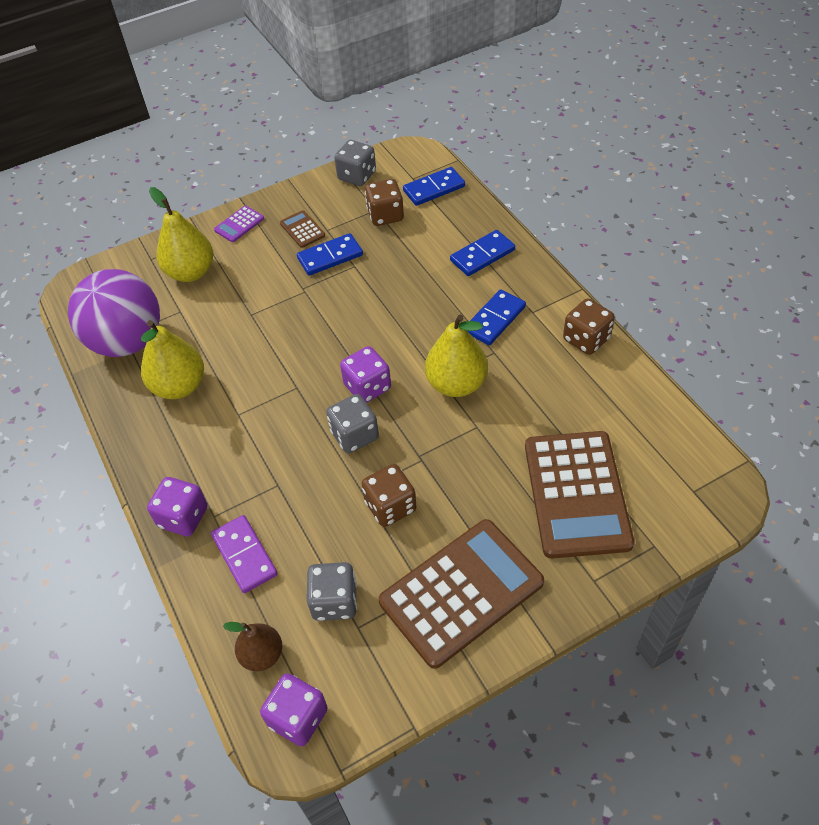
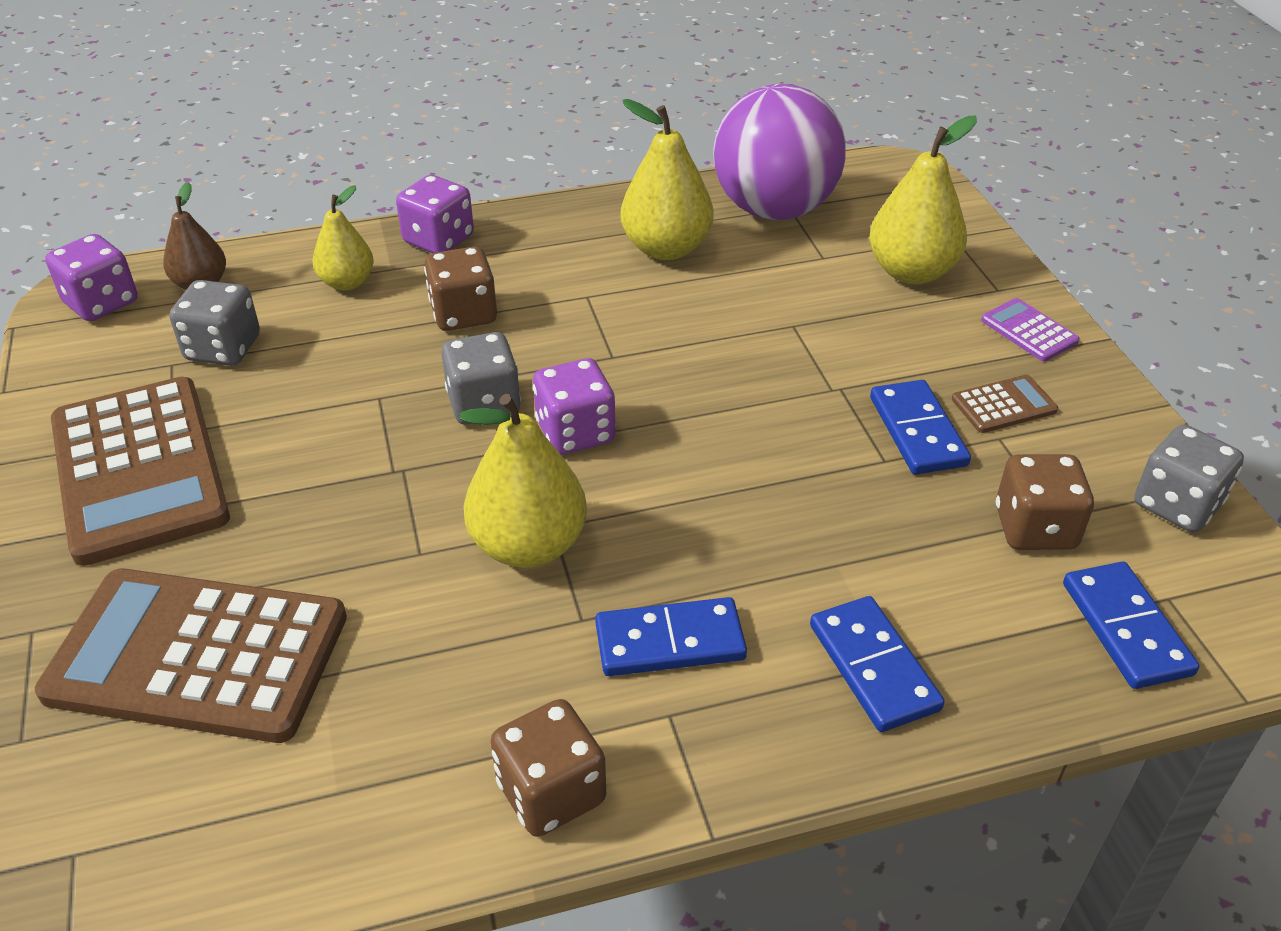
camera: 100 degrees right, 10 degrees down
(245, 555) = (347, 282): purple domino -> yellow pear
(390, 506) = (330, 422): brown dice -> brown dice (464, 314)
(494, 319) = (670, 641): blue domino -> blue domino turned 60 degrees counterclockwise

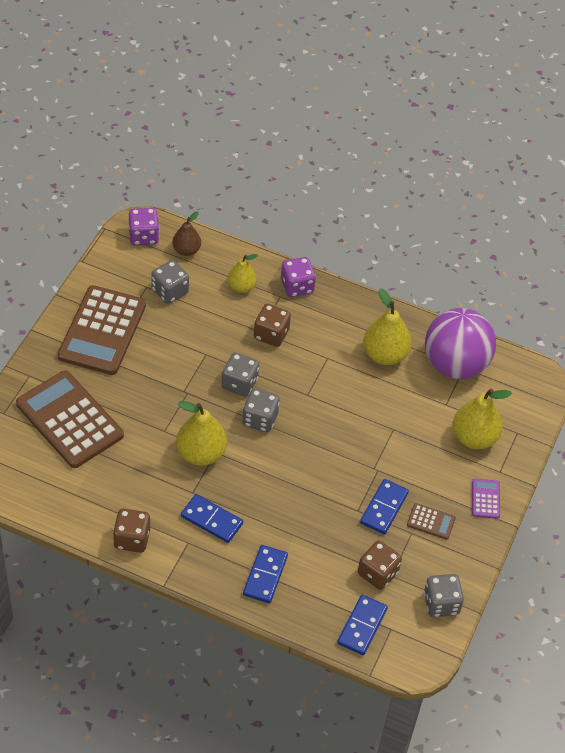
camera: 35 degrees right, 10 degrees up
(575, 432) = (260, 419): purple dice -> grey dice

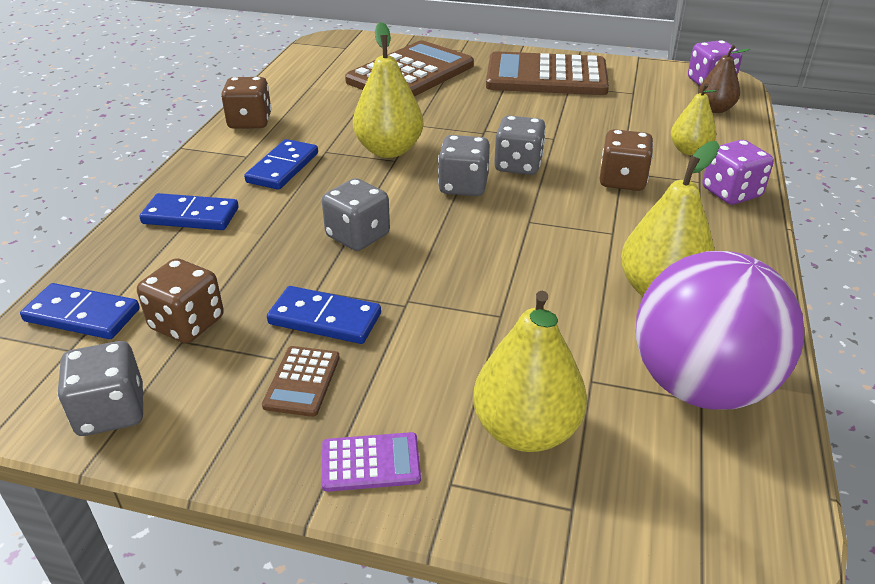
camera: 85 degrees right, 15 degrees down
(170, 291) = (638, 106): grey dice -> grey dice (358, 236)

